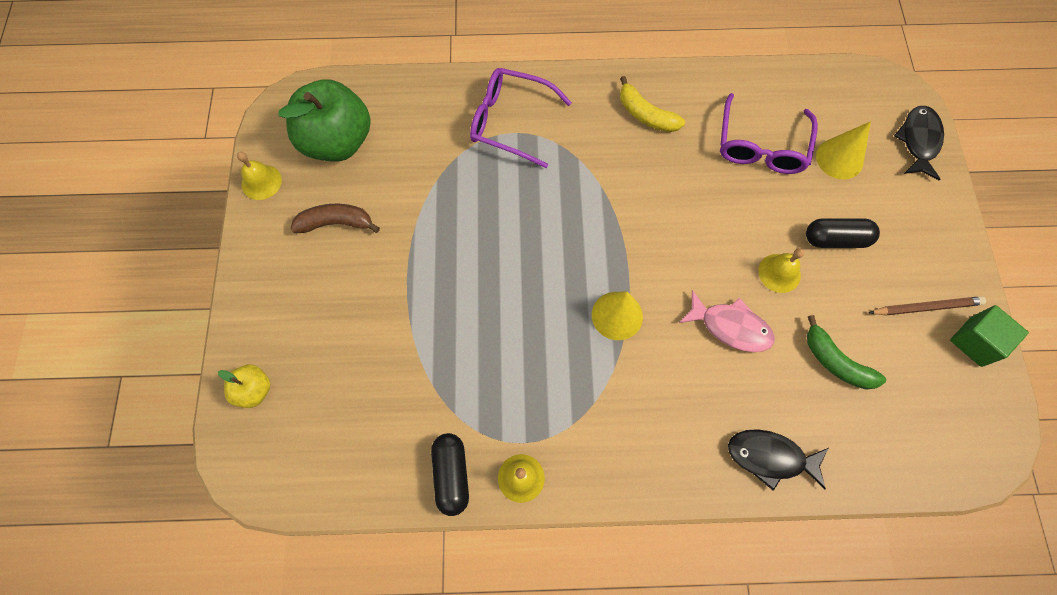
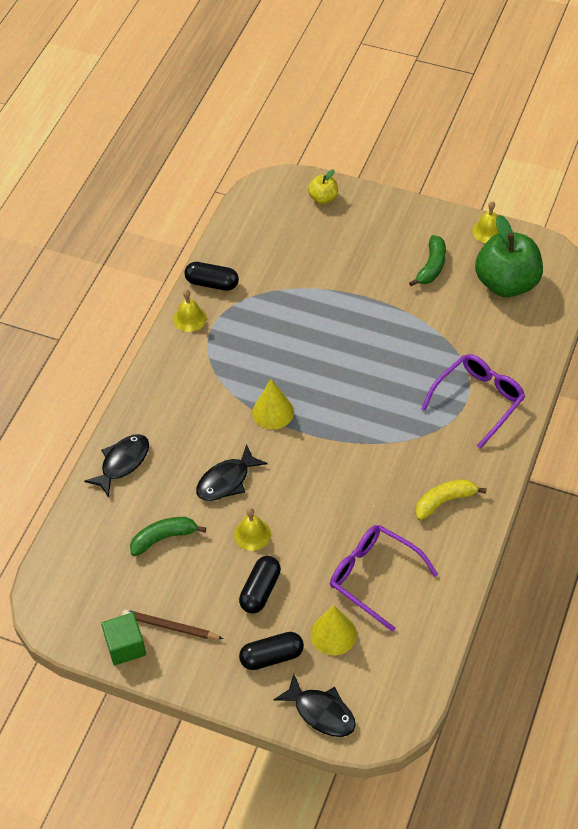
camera: 115 degrees right, 15 degrees down
(336, 223) = (431, 266): brown banana -> green banana
(730, 327) = (226, 480): pink fish -> black fish
(895, 201) = (272, 656): none -> black capsule
(926, 307) = (170, 626): brown pencil -> brown pencil turned 90 degrees clockwise

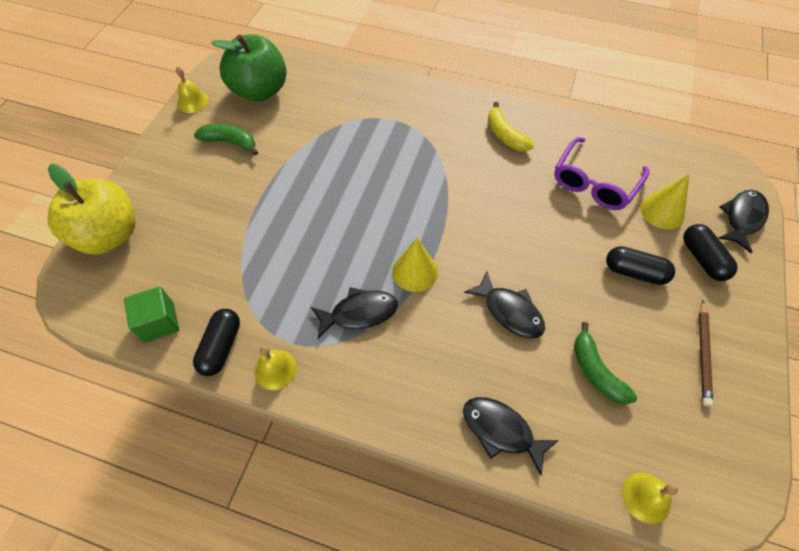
camera: 95 degrees left, 5 degrees up
(125, 646) = (743, 399): green cube -> green cube (159, 322)
(234, 371) = (359, 313): none -> black fish
(252, 534) = (571, 283): yellow bell -> yellow bell (646, 497)
(323, 198) = (109, 235): yellow apple -> yellow apple, size x2.12
(478, 401) = (395, 112): purple glasses -> none

